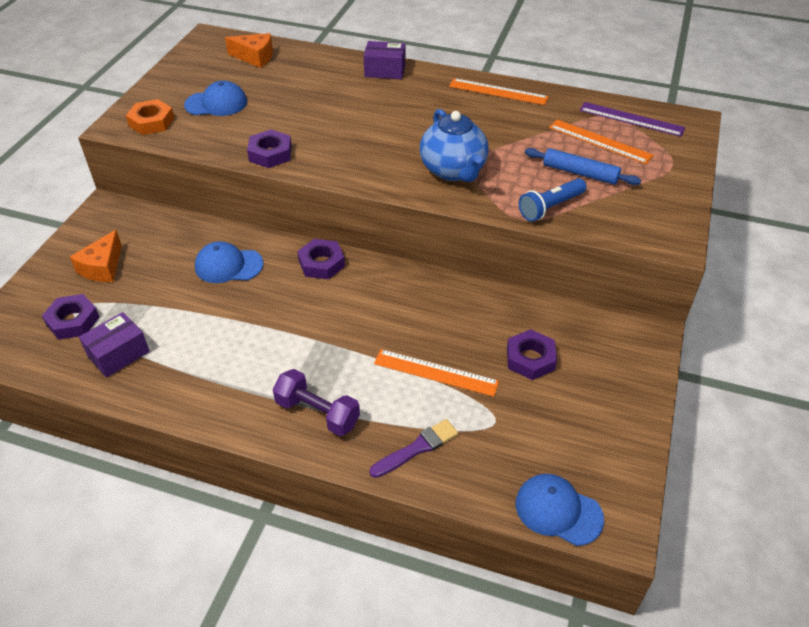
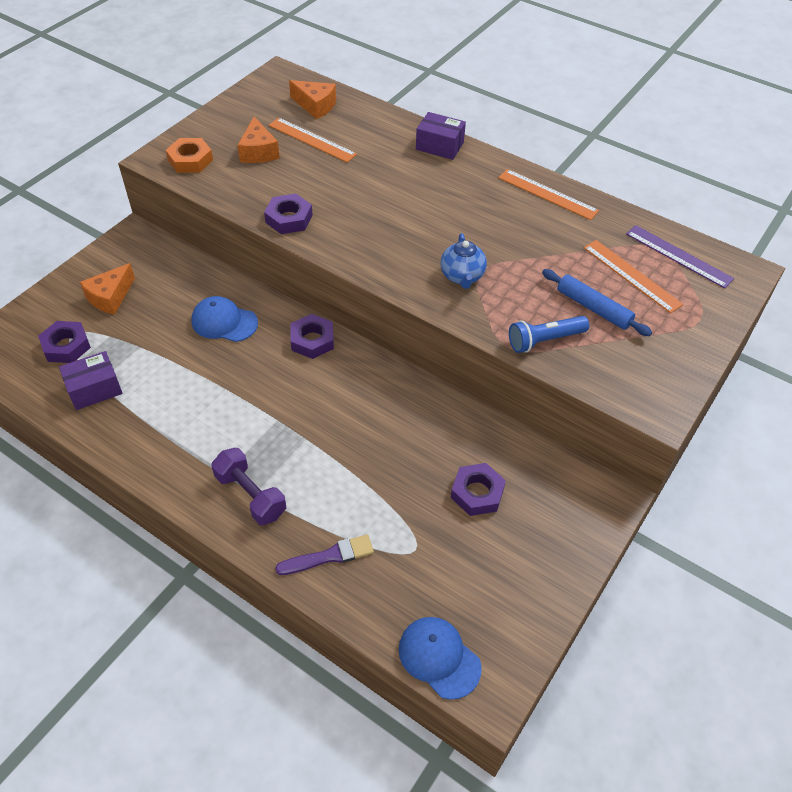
camera: 15 degrees right, 5 degrees up
(216, 103) = (258, 151): blue cap -> orange cheese
(435, 373) = (377, 483): orange ruler -> orange ruler (312, 140)
(453, 171) = (462, 276): blue teapot -> blue teapot, size x0.64

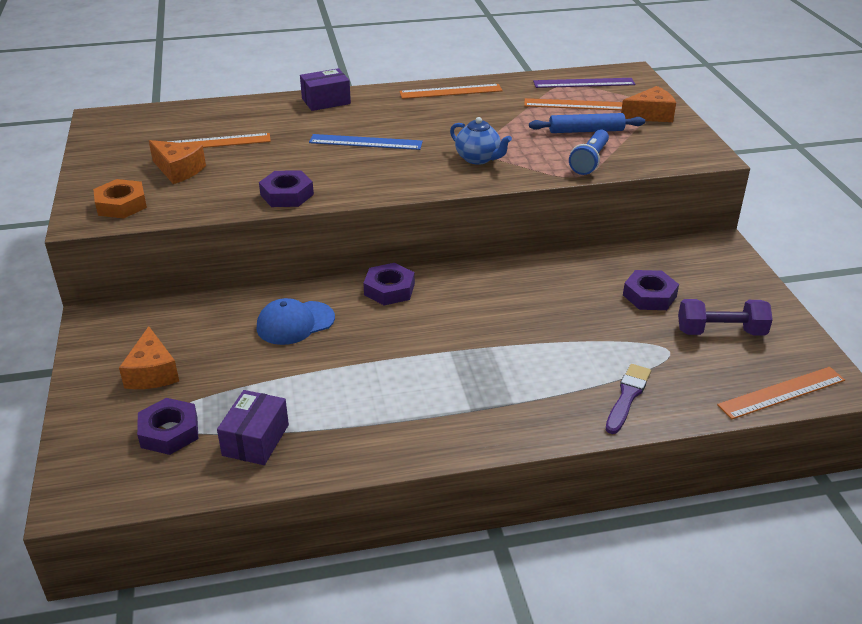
camera: 45 degrees left, 15 degrees down
(251, 495) = (512, 407): purple dumbbell -> purple dumbbell (720, 332)
(315, 106) = (176, 122): orange cheese -> orange cheese (650, 115)
(407, 205) = (365, 142): none -> blue ruler
(439, 657) = (781, 392): blue cap -> orange ruler

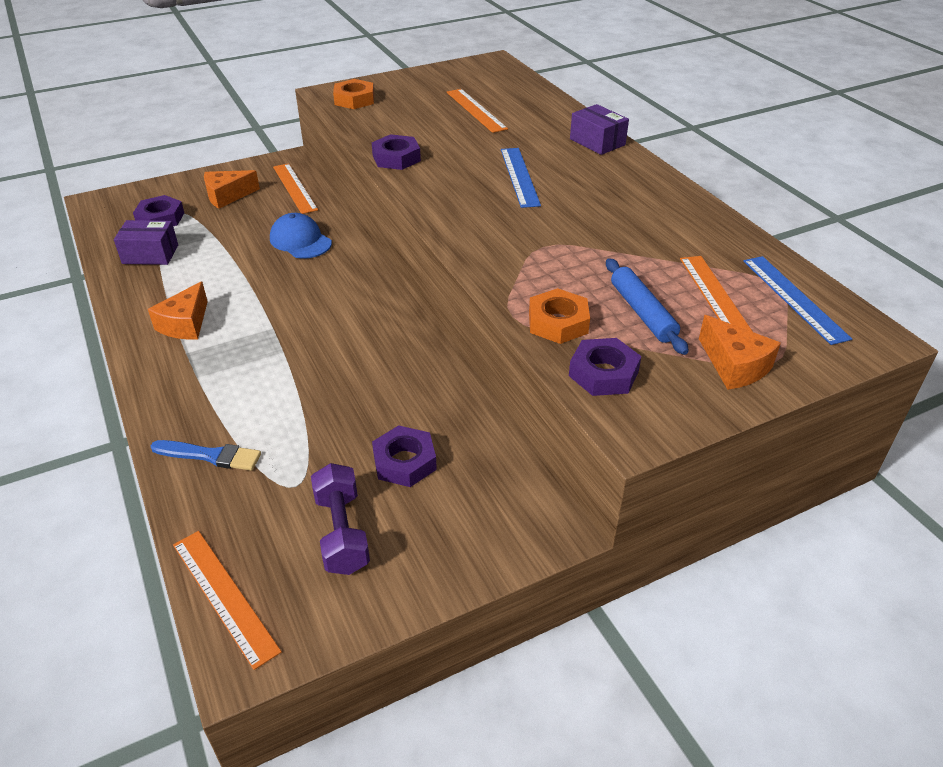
camera: 75 degrees right, 5 degrees up
(178, 170) = (419, 107): orange cheese -> orange cheese (185, 324)
(389, 289) = (364, 278): purple nut -> purple nut (603, 373)
(451, 91) = (679, 205): orange ruler -> orange ruler (294, 188)
(478, 159) = (520, 244): blue teapot -> none
(584, 83) = (794, 298): purple ruler -> blue ruler
(590, 161) = (558, 322): blue flashlight -> orange nut
(627, 396) = (210, 456): purple brush -> blue brush

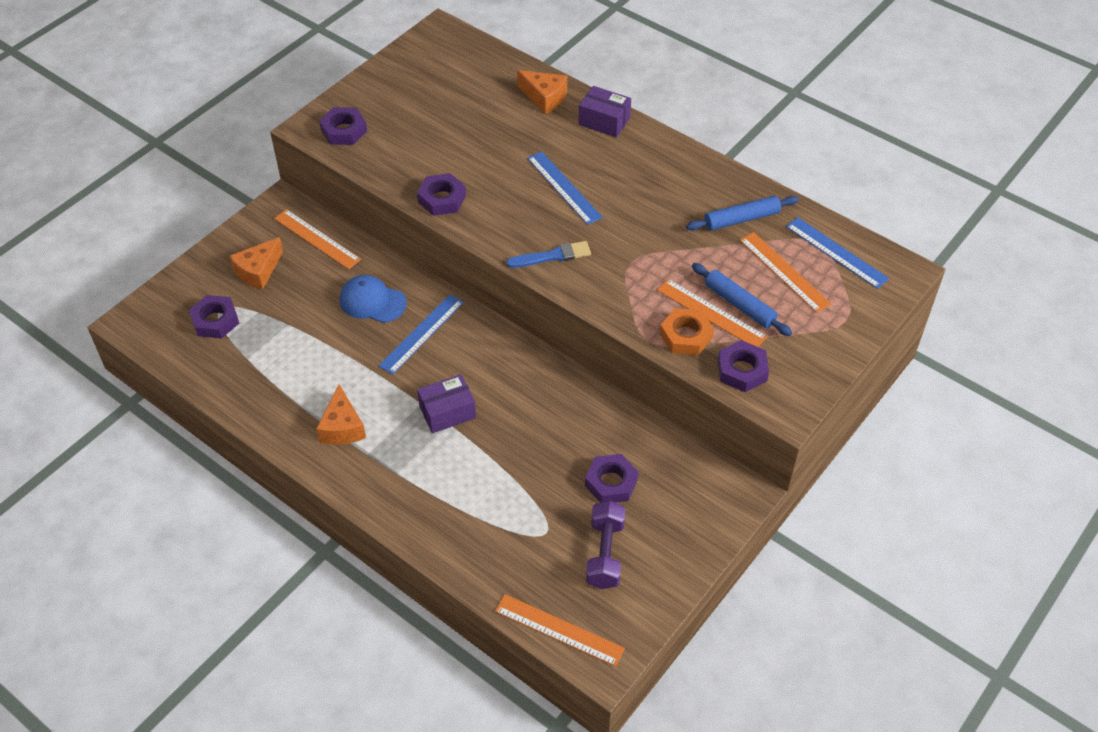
camera: 25 degrees left, 10 degrees up
(150, 254) = (243, 365): purple box -> purple box (447, 412)
(210, 456) = (464, 535): blue brush -> blue brush (552, 256)
(322, 275) = (421, 333): none -> blue ruler
(342, 532) = (605, 554): purple dumbbell -> purple dumbbell turned 45 degrees clockwise
(354, 100) = (344, 130): orange nut -> purple nut
(475, 110) = (470, 110): orange ruler -> orange ruler (711, 313)
(694, 243) = (741, 219): none -> blue rolling pin
(734, 366) = (823, 331): orange cheese -> orange cheese (544, 97)

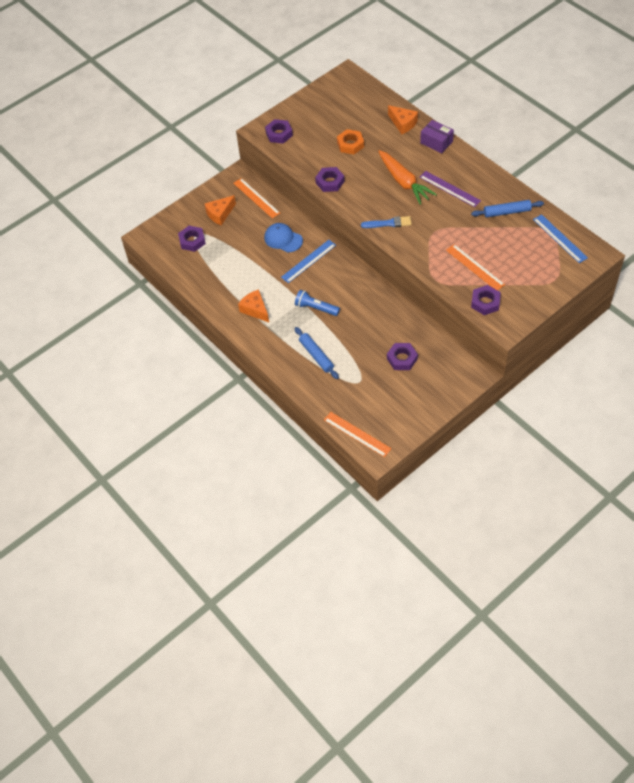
camera: 15 degrees right, 5 degrees up
(342, 427) = (255, 310): orange cheese -> orange cheese turned 135 degrees clockwise
(447, 412) = (316, 308): purple box -> blue flashlight
(564, 187) = (403, 182): blue ruler -> orange carrot
(605, 554) = (390, 397): purple dumbbell -> none
(641, 191) = (450, 189): none -> purple ruler
(686, 336) = (457, 279): orange nut -> orange nut (350, 144)
(740, 304) = (493, 264): blue rolling pin -> blue rolling pin (316, 355)
(784, 271) = (525, 247): orange ruler -> none

